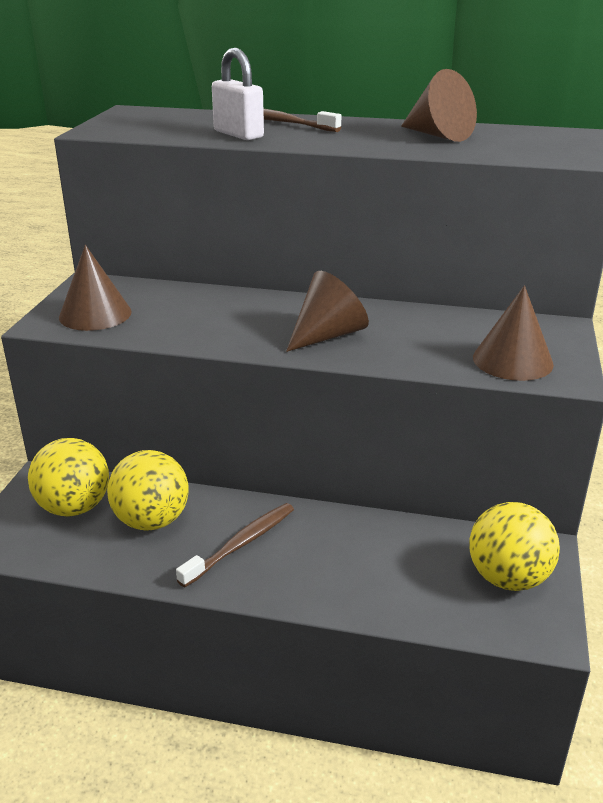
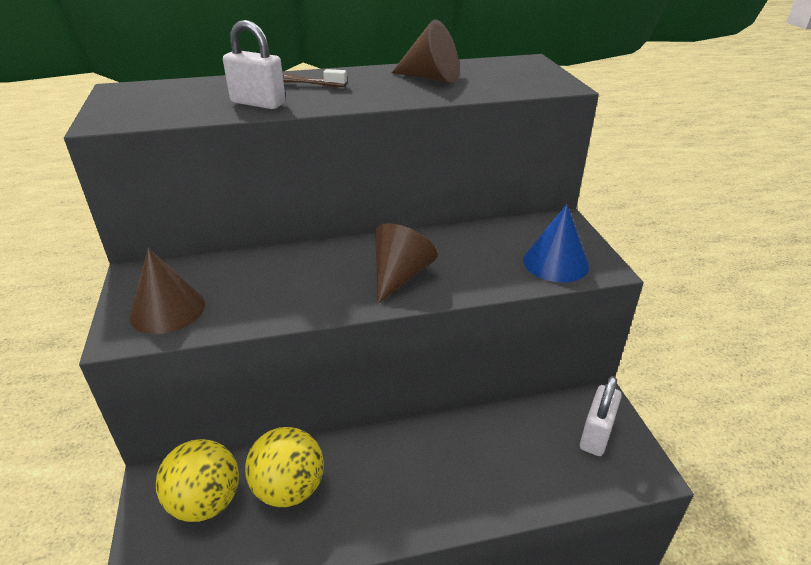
camera: 25 degrees left, 5 degrees up
(241, 544) = (382, 483): brown toothbrush -> none
(508, 578) = (595, 435): yellow ball -> white padlock
(512, 360) = (555, 263): brown cone -> blue cone

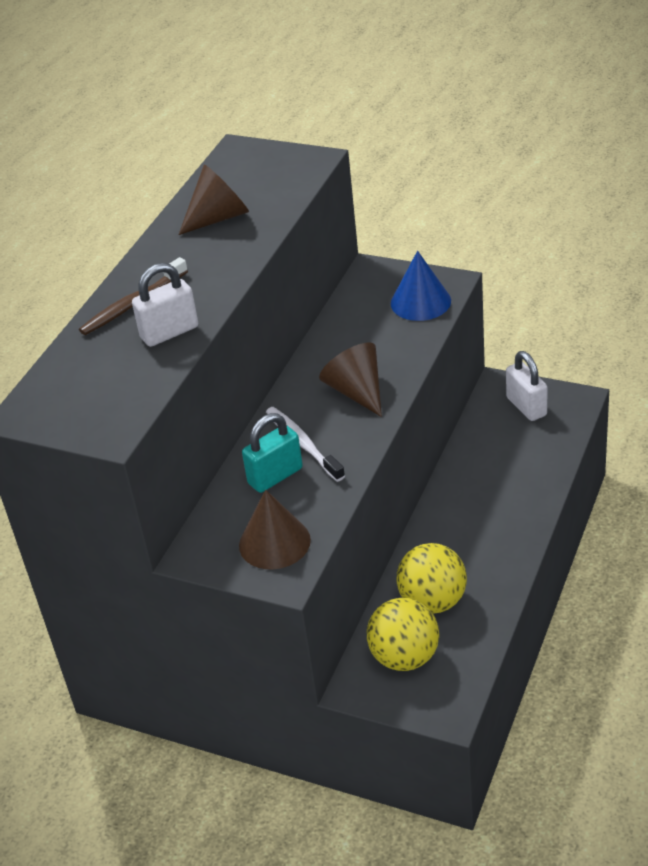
camera: 50 degrees left, 5 degrees up
(256, 276) = (275, 476): none -> turquoise padlock
(308, 274) = (303, 444): none -> white toothbrush

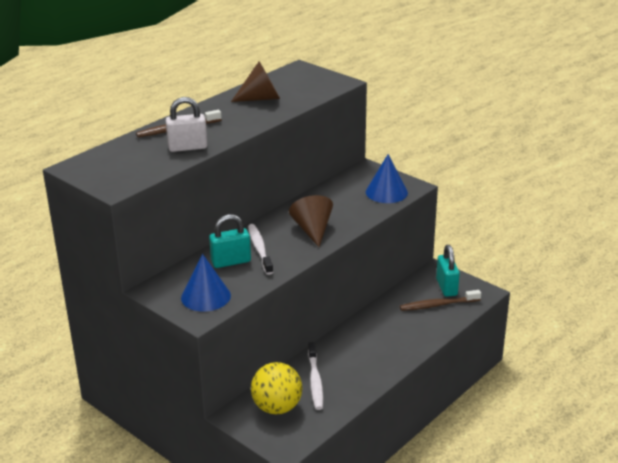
camera: 15 degrees right, 10 degrees down
(274, 542) = (206, 296): brown cone -> blue cone
(433, 601) = (315, 381): yellow ball -> white toothbrush
(526, 406) = (446, 287): white padlock -> turquoise padlock
(529, 437) = (438, 305): none -> brown toothbrush

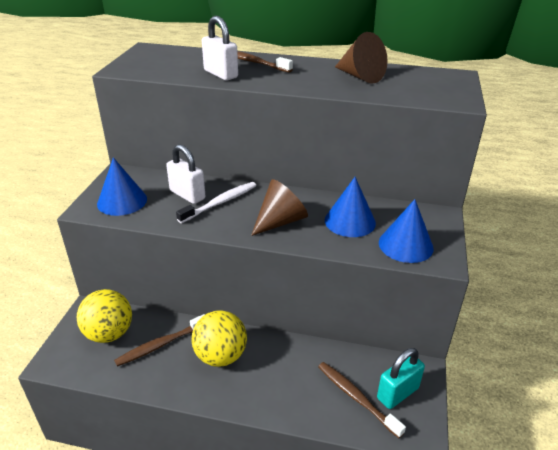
camera: 60 degrees right, 5 degrees up
(231, 262) = (187, 195): turquoise padlock -> white padlock
(315, 381) = (161, 345): white toothbrush -> brown toothbrush
(340, 203) = (350, 221): none -> blue cone
(353, 353) = (220, 356): none -> yellow ball

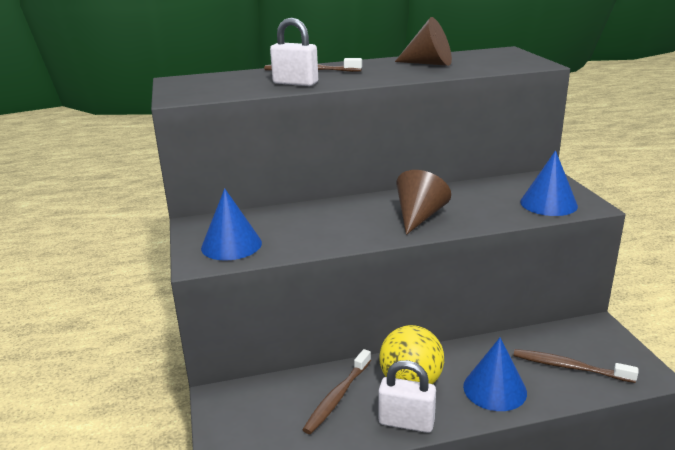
camera: 25 degrees left, 10 degrees down
(109, 333) = (267, 409): yellow ball -> none
(187, 195) = (298, 221): white padlock -> white padlock (406, 422)
(220, 203) = (341, 219): white toothbrush -> none
(350, 221) = (481, 200): blue cone -> blue cone (494, 389)
(397, 393) = (598, 350): turquoise padlock -> none

